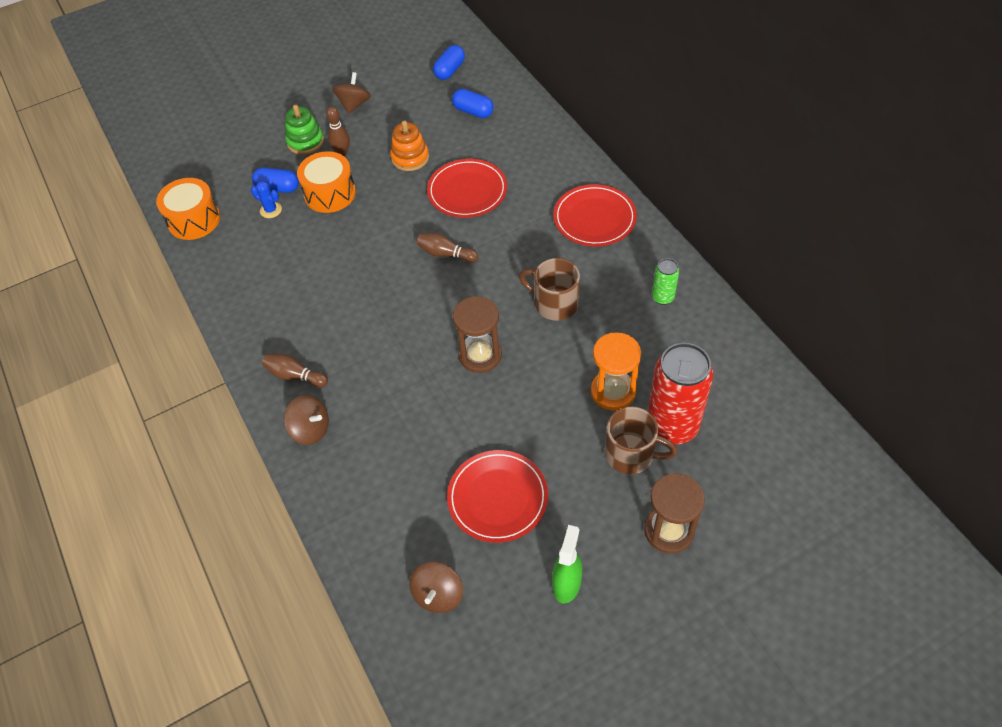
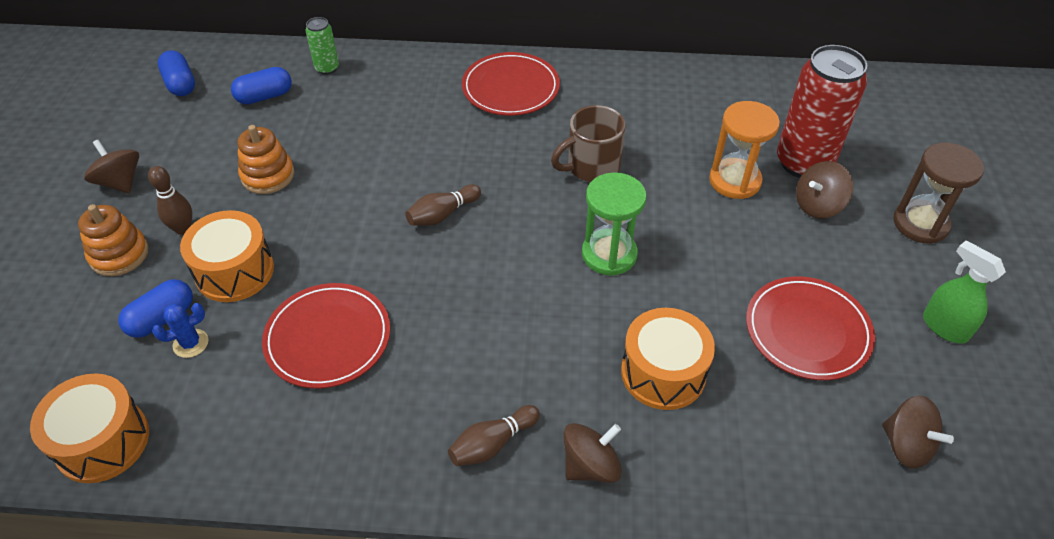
camera: 60 degrees left, 5 degrees down
(305, 142) = (119, 254): green stacking toy -> orange stacking toy
(402, 432) = (663, 372): none -> orange drum
(467, 191) = (372, 155): red plate -> red plate (328, 338)
(480, 355) = (609, 254): brown hourglass -> green hourglass
(631, 454) = (818, 205): brown mug -> brown spinning top
(662, 297) = (650, 95): green can -> green can (327, 68)

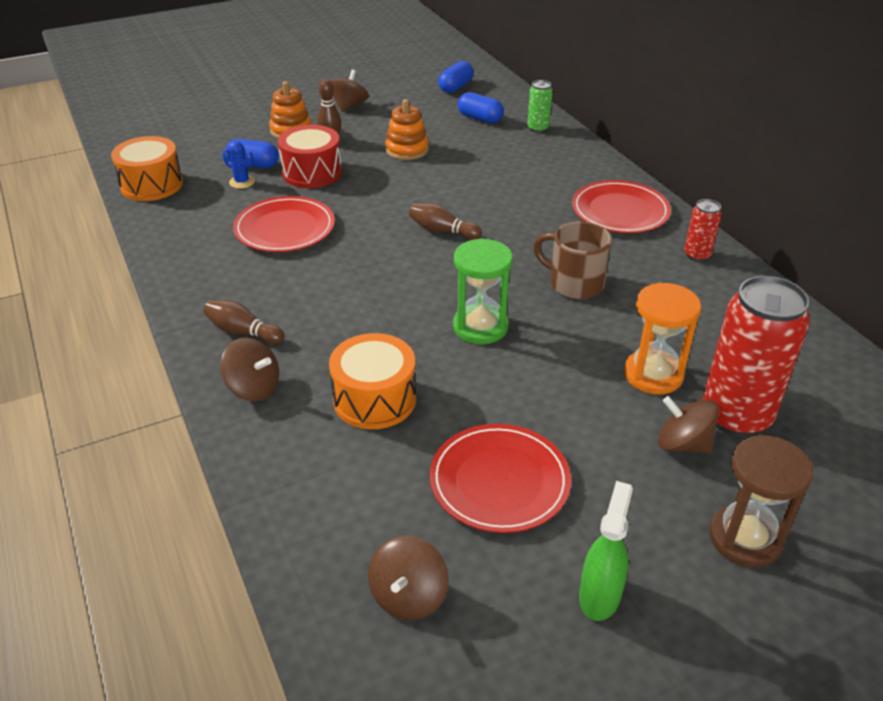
camera: 60 degrees right, 10 degrees down
(234, 271) = (312, 172): orange drum -> red drum
(606, 79) = (697, 255): none -> red can

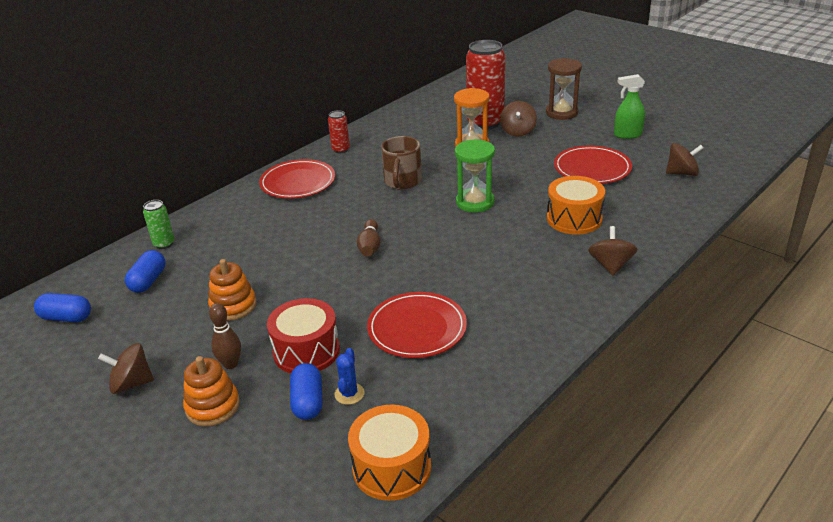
camera: 110 degrees left, 5 degrees down
(243, 332) = (564, 293): brown bowling pin -> none

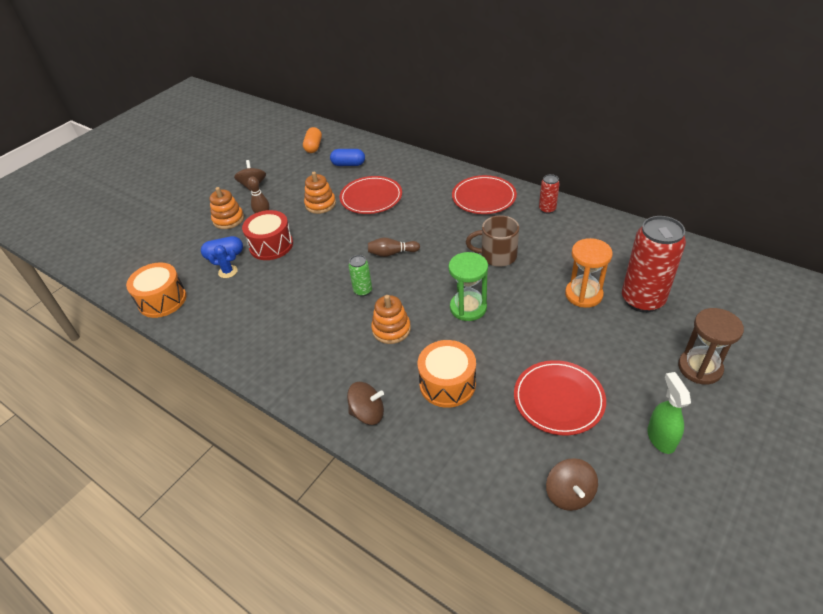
camera: 85 degrees right, 10 degrees up
(66, 318) = (313, 147): blue capsule -> orange capsule
(164, 244) = (390, 158): green can -> green can (363, 291)
(417, 328) = (288, 293): red plate -> red plate (371, 197)
(497, 249) = (391, 329): none -> orange stacking toy
(518, 131) = (630, 329): brown spinning top -> none

